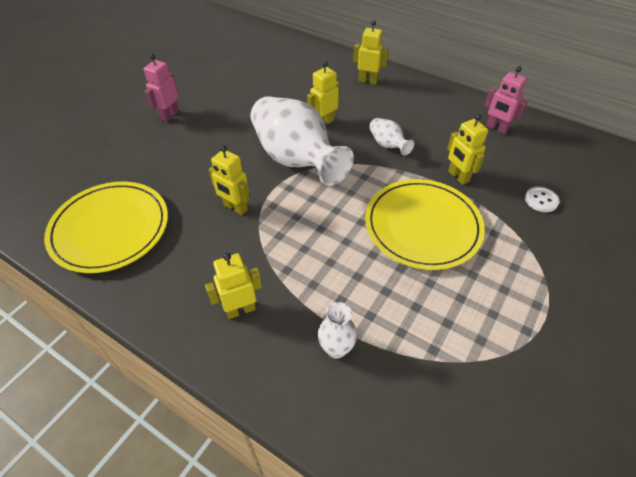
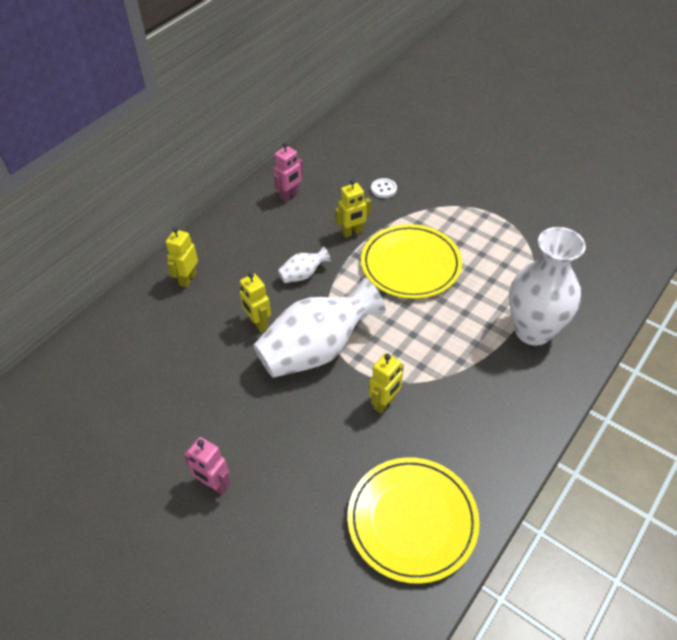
camera: 85 degrees left, 0 degrees up
(240, 309) = (504, 394): yellow robot -> none
(336, 348) = (533, 331): white vase -> white vase, size x2.28

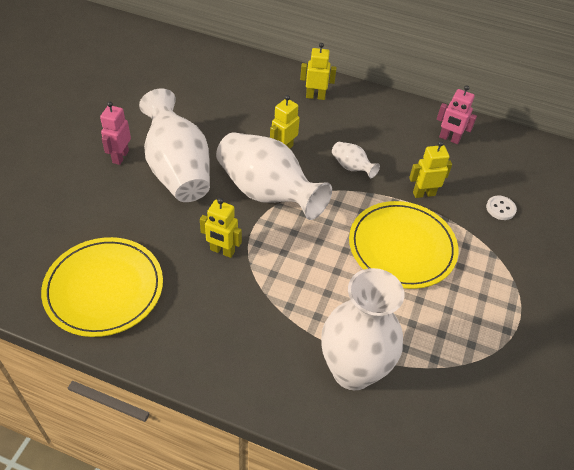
camera: 70 degrees right, 0 degrees up
(256, 426) = (178, 170): none -> white vase
(352, 232) = (423, 193): yellow robot -> yellow robot turned 120 degrees clockwise

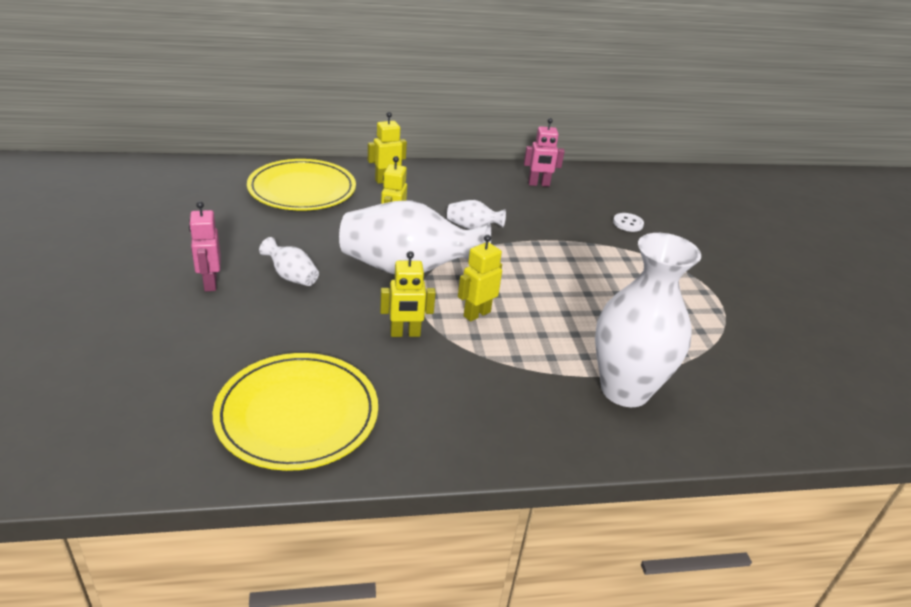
camera: 30 degrees left, 15 degrees down
(178, 170) = (291, 276): white vase -> white vase, size x0.44
(402, 247) = (575, 276): yellow plate -> yellow plate (302, 189)
(423, 193) = (555, 230): yellow robot -> yellow robot (476, 314)

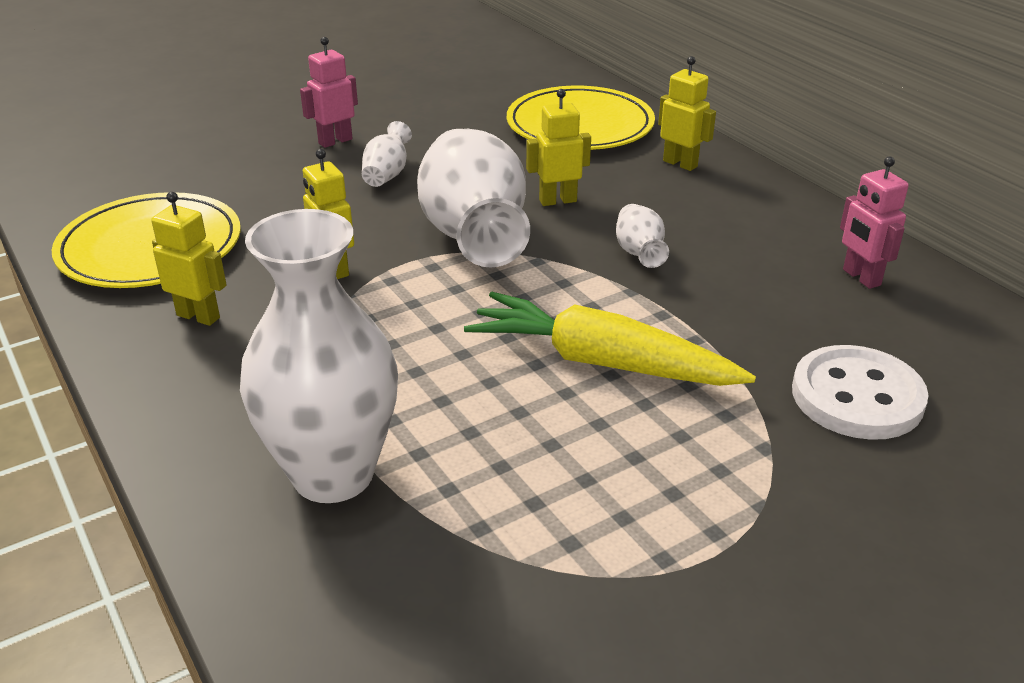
camera: 70 degrees right, 0 degrees up
(476, 314) = (419, 307): yellow robot -> yellow robot (198, 316)
(567, 274) = (600, 362): none -> yellow carrot
(628, 223) = (857, 396): white button -> white button, size x2.04

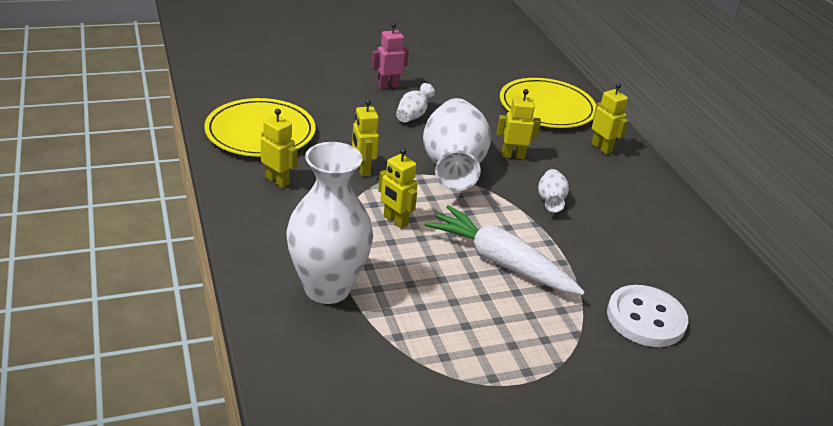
camera: 10 degrees right, 0 degrees up
(412, 336) = (395, 221): none -> yellow robot
(600, 362) = (500, 262): yellow carrot -> white carrot
(861, 277) = (684, 248): pink robot -> none

